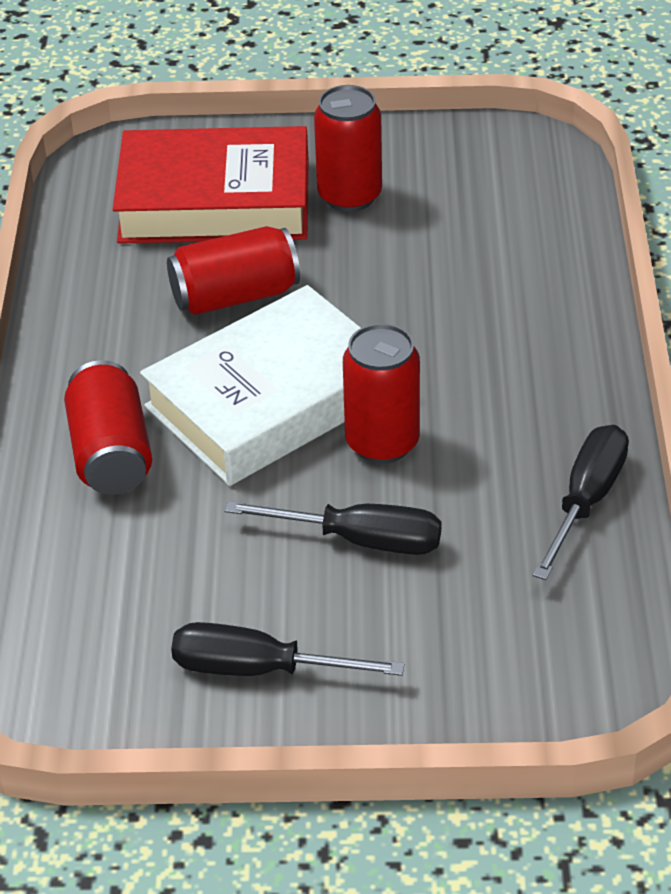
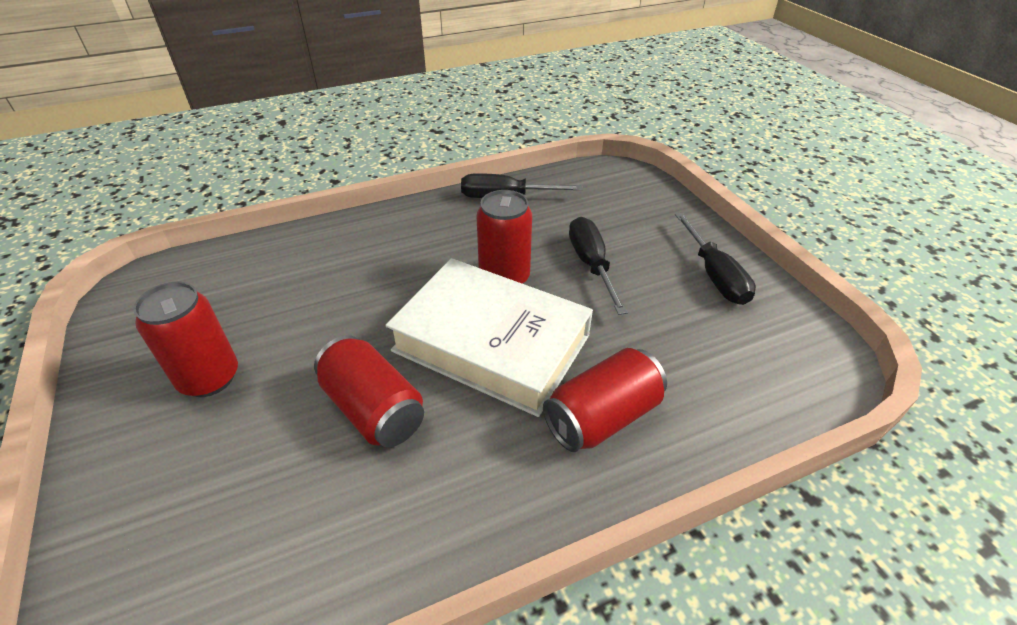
camera: 115 degrees left, 0 degrees up
(214, 200) = (220, 482): red book -> none

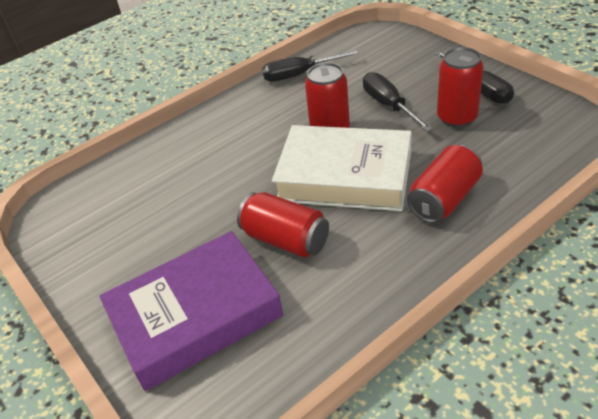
camera: 10 degrees left, 0 degrees up
(203, 482) = (195, 316): none -> purple book
(209, 378) = (153, 256): red can -> red can (457, 118)

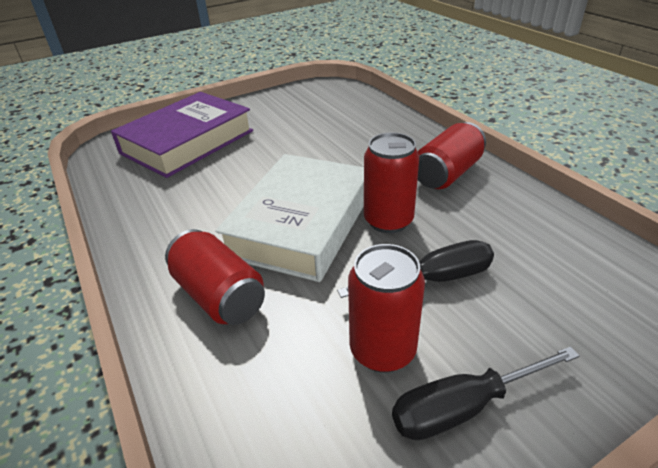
camera: 95 degrees right, 5 degrees down
(195, 316) = (187, 142): purple book -> purple book turned 60 degrees clockwise
(286, 239) = (234, 182): red can -> red can (447, 174)
(299, 75) = (525, 206): black screwdriver -> none

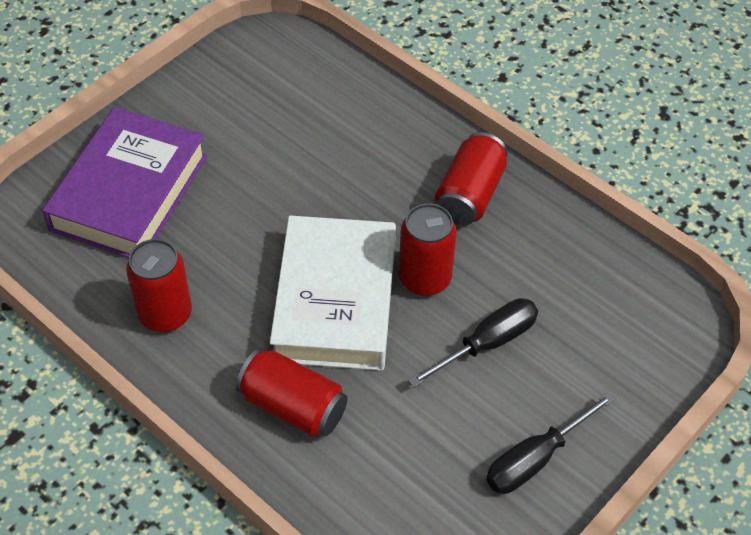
camera: 20 degrees left, 15 degrees up
(382, 350) = (461, 426): red can -> red can (165, 314)

